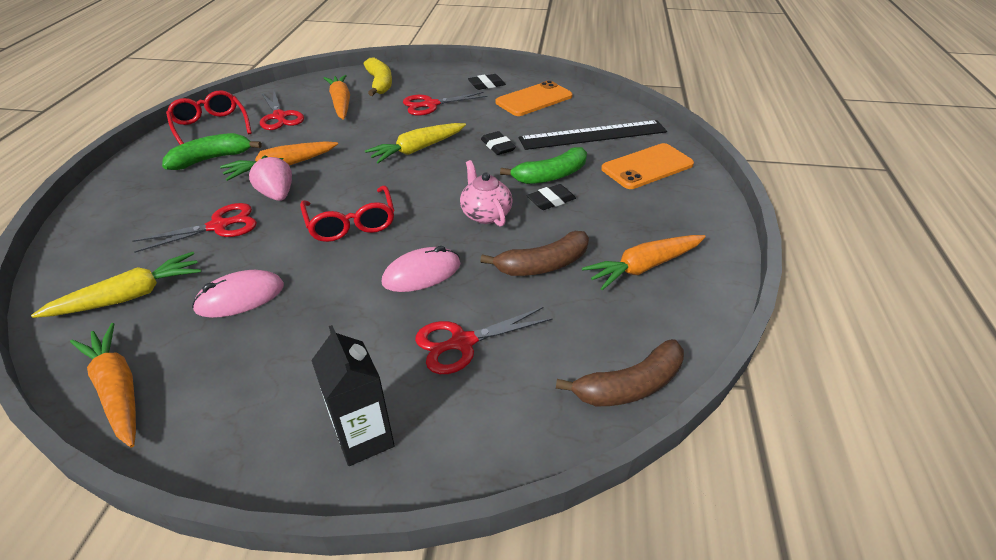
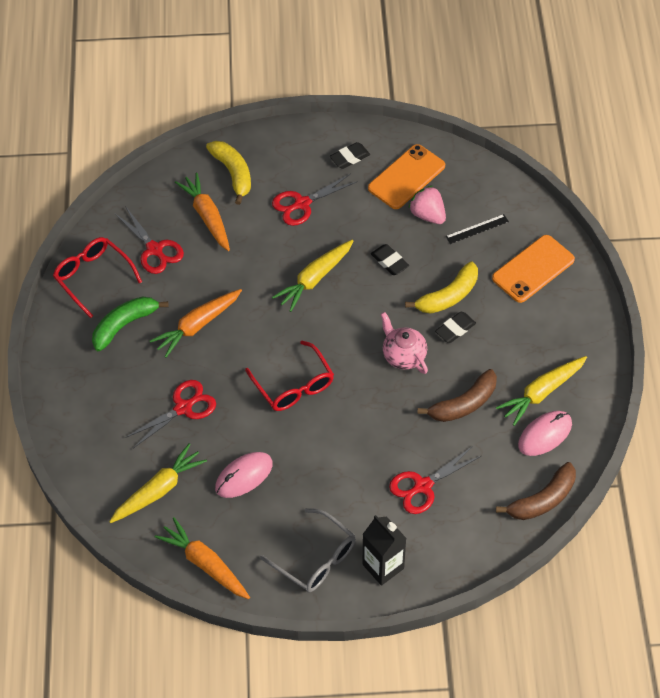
camera: 10 degrees left, 15 degrees up
(272, 410) = (316, 558): none -> grey glasses
(277, 195) = (213, 362): pink strawberry -> pink strawberry (427, 215)
(421, 273) = (372, 429): pink mouse -> pink mouse (545, 434)
(551, 176) = (448, 296): green banana -> yellow banana
(593, 135) = (477, 229): black ruler -> black ruler, size x0.45
(644, 267) = (541, 393): orange carrot -> yellow carrot

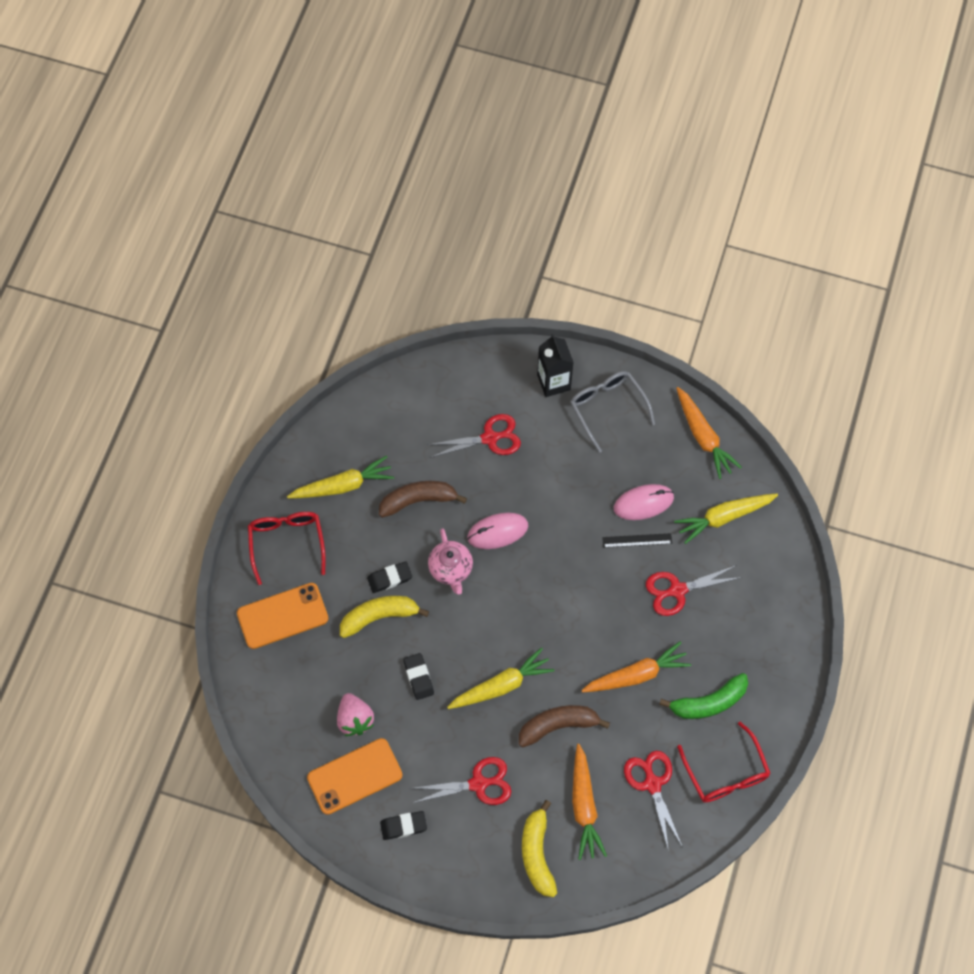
camera: 160 degrees left, 10 degrees up
(294, 385) = (566, 575): red glasses -> red glasses (287, 543)
(477, 229) = (313, 683): black ruler -> black ruler (637, 540)
(542, 499) = (393, 390): brown banana -> brown banana (558, 726)
(545, 434) = (361, 446): pink mouse -> pink mouse (497, 532)

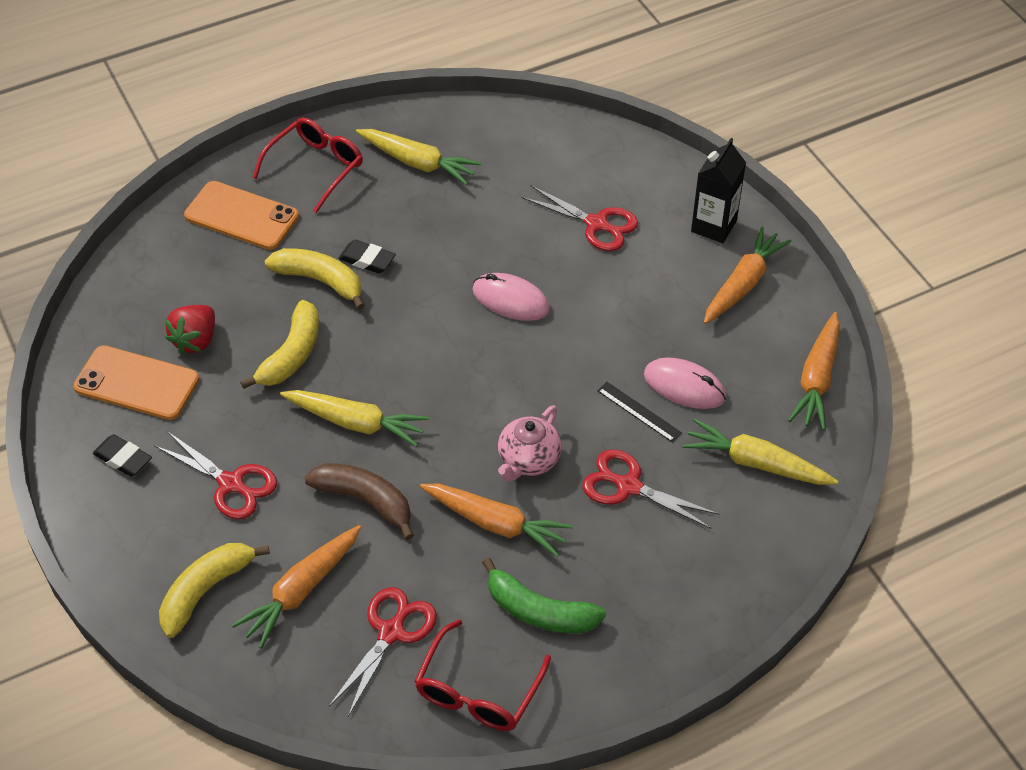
camera: 45 degrees right, 15 degrees down
(355, 719) = (196, 340): pink strawberry -> red strawberry
(418, 500) = (469, 222): brown banana -> none
(418, 677) = (291, 354): black eraser -> yellow banana
(451, 569) = (430, 295): pink teapot -> pink teapot (528, 460)
(607, 408) = (743, 284): grey glasses -> orange carrot

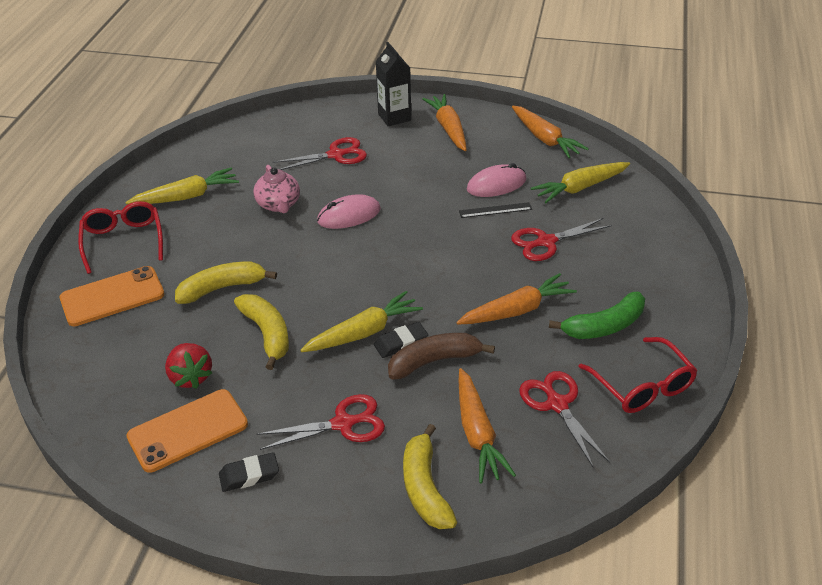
camera: 50 degrees left, 10 degrees down
(367, 260) = (234, 258): black eraser -> black eraser (401, 343)
(528, 460) = (482, 271): pink teapot -> pink teapot (278, 204)

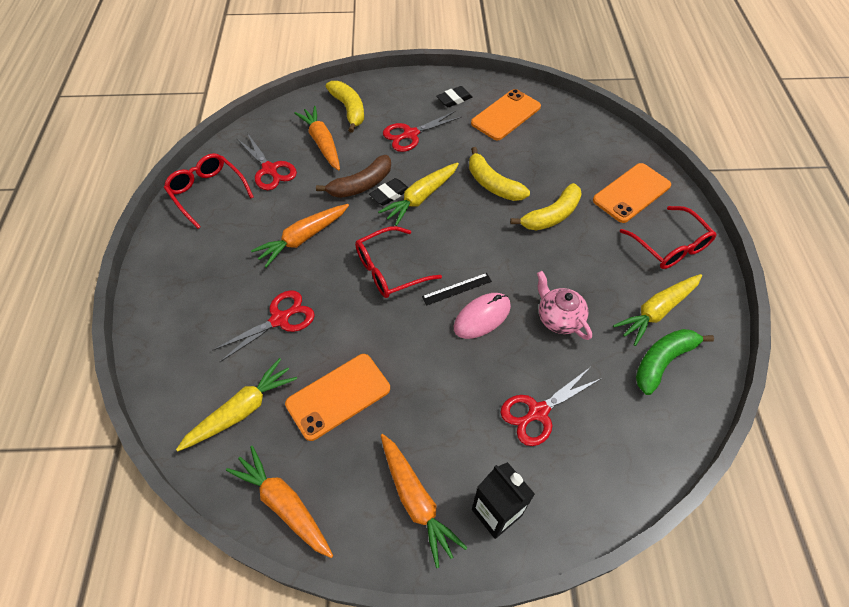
camera: 165 degrees right, 15 degrees up
(190, 377) = (527, 145): red strawberry -> none
(425, 265) = (389, 270): none -> red glasses
(495, 210) = (335, 354): black ruler -> black ruler (457, 289)
(496, 185) = (338, 396): pink mouse -> orange phone
(604, 326) = (230, 236): green banana -> green banana (662, 361)

